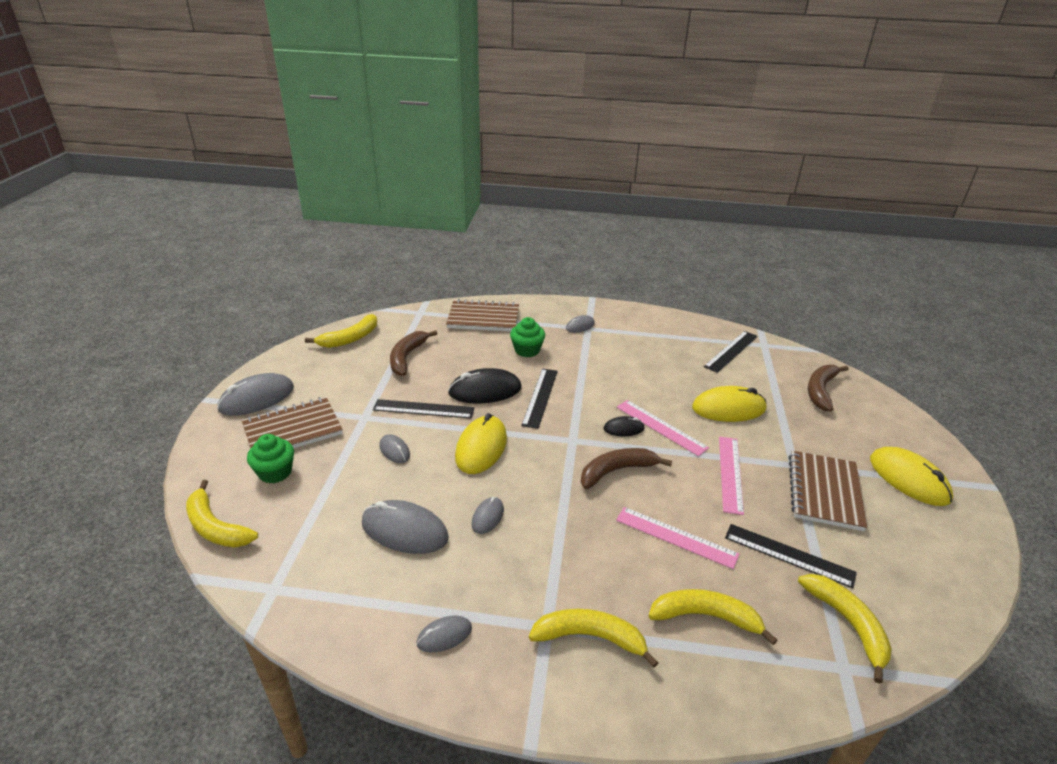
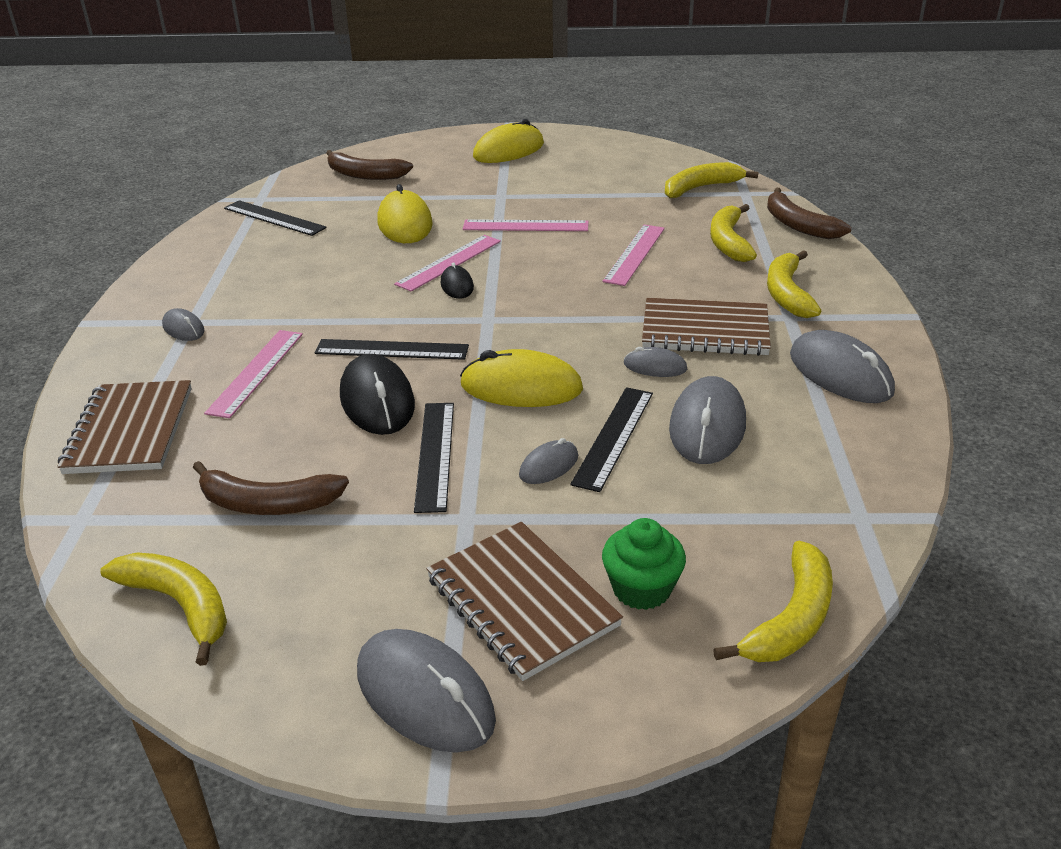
camera: 95 degrees left, 0 degrees up
(444, 635) = (840, 373): grey mouse -> grey mouse, size x1.89
(527, 350) = (256, 372): green cupcake -> pink ruler
(617, 471) = (541, 287): brown banana -> brown banana (797, 225)
(789, 555) = (633, 205): black ruler -> black ruler (613, 437)
(824, 492) = (539, 185): brown notebook -> brown notebook (705, 331)

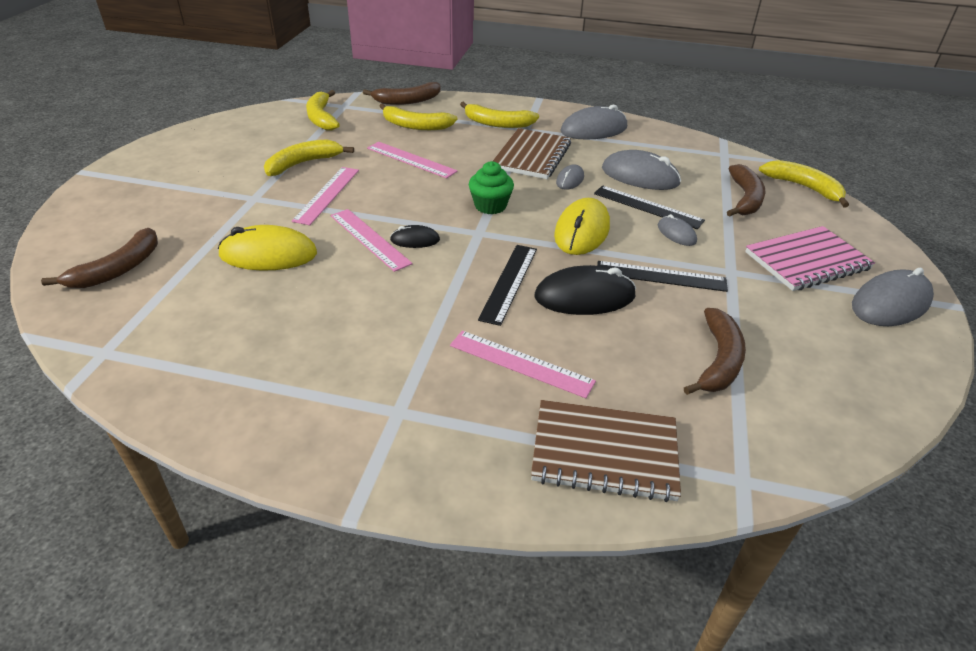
camera: 80 degrees left, 5 degrees up
(180, 605) = (841, 409): yellow banana -> yellow banana (303, 163)
(183, 328) = (412, 417): grey mouse -> none
(274, 218) = (175, 341): black ruler -> none
(508, 150) = (154, 181): yellow mouse -> none
(521, 602) = (807, 261): brown notebook -> pink notebook
(641, 589) = (789, 222): green cupcake -> green cupcake (490, 206)
(698, 538) = (745, 199): none -> brown banana

